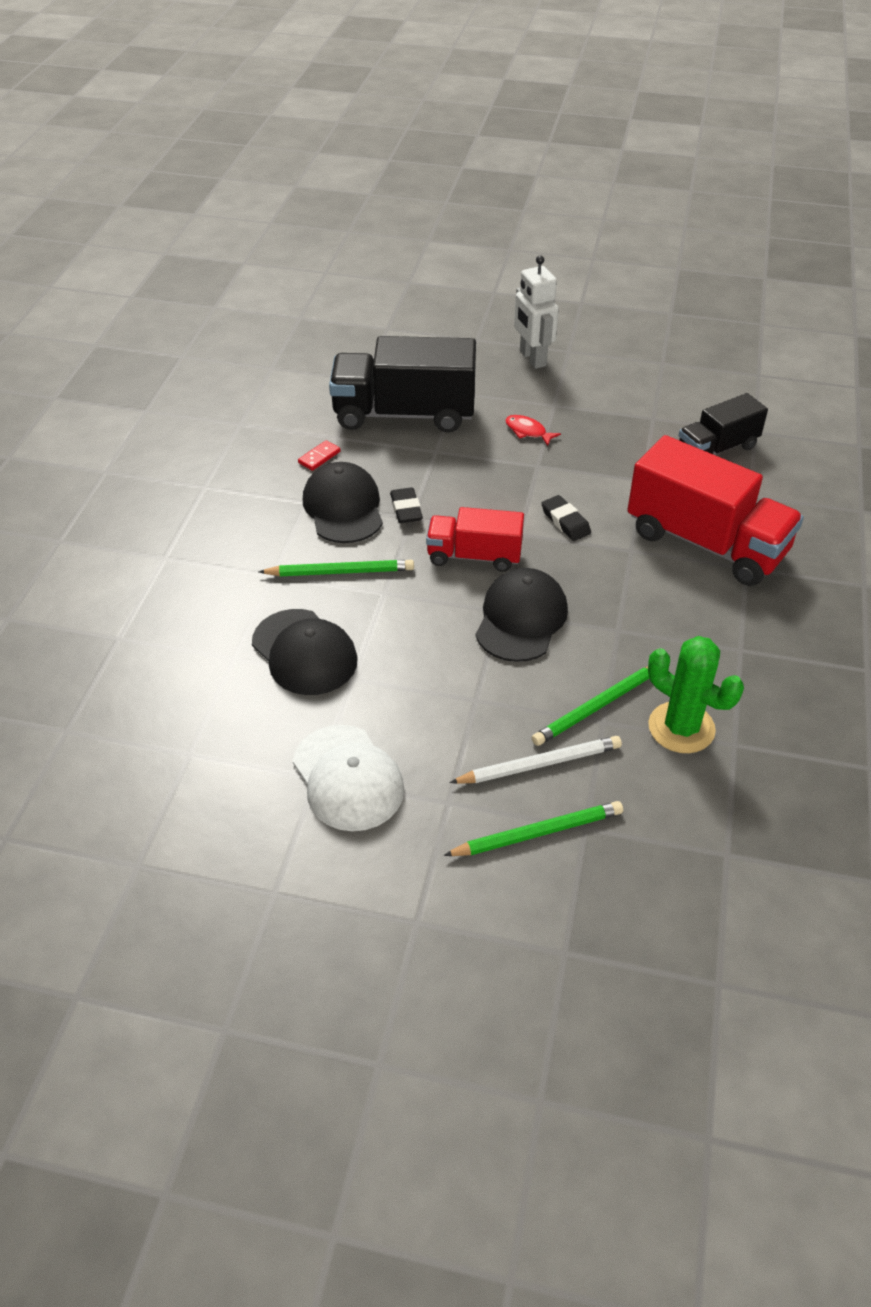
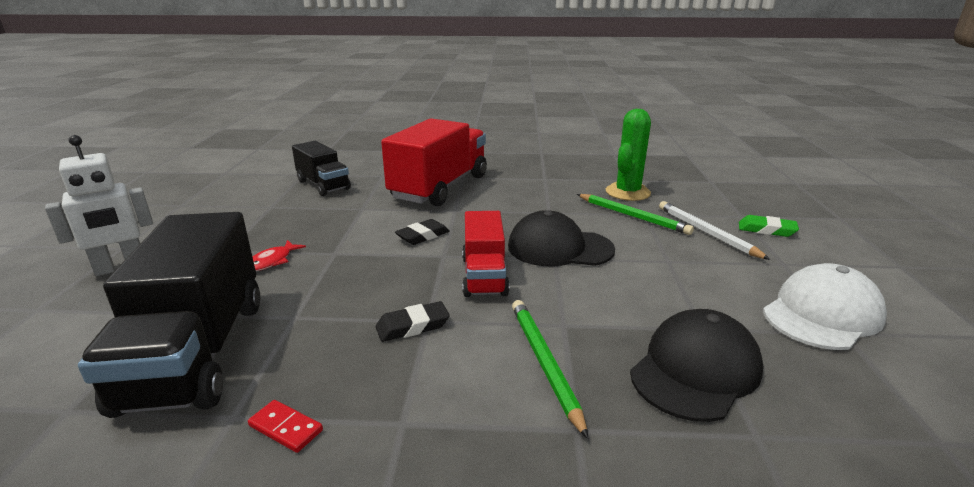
camera: 100 degrees left, 20 degrees down
(343, 508) = (414, 380): black cap -> none
(537, 833) = (766, 230): green pencil -> green eraser

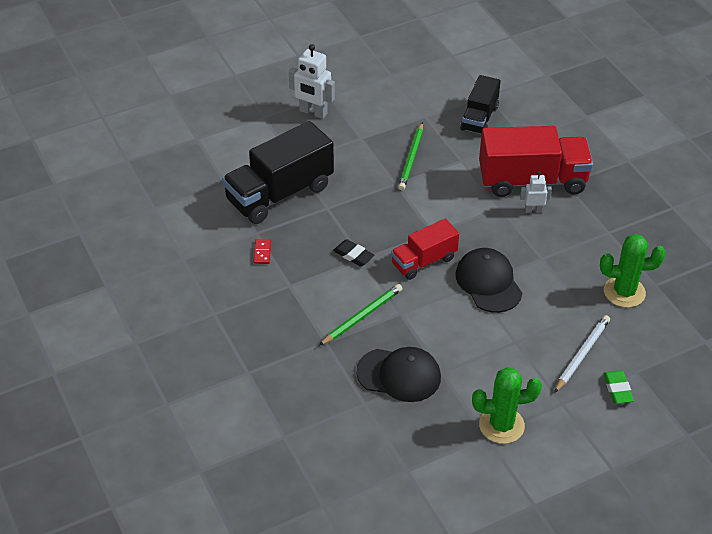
camera: 60 degrees right, 20 degrees up
(272, 261) = (365, 164): red fish -> none
(423, 236) = (448, 211): black eraser -> none
(479, 197) = (533, 210): none -> white robot
(632, 216) = (575, 306): green pencil -> green pencil (411, 158)
(822, 314) = (501, 425): white cap -> green cactus

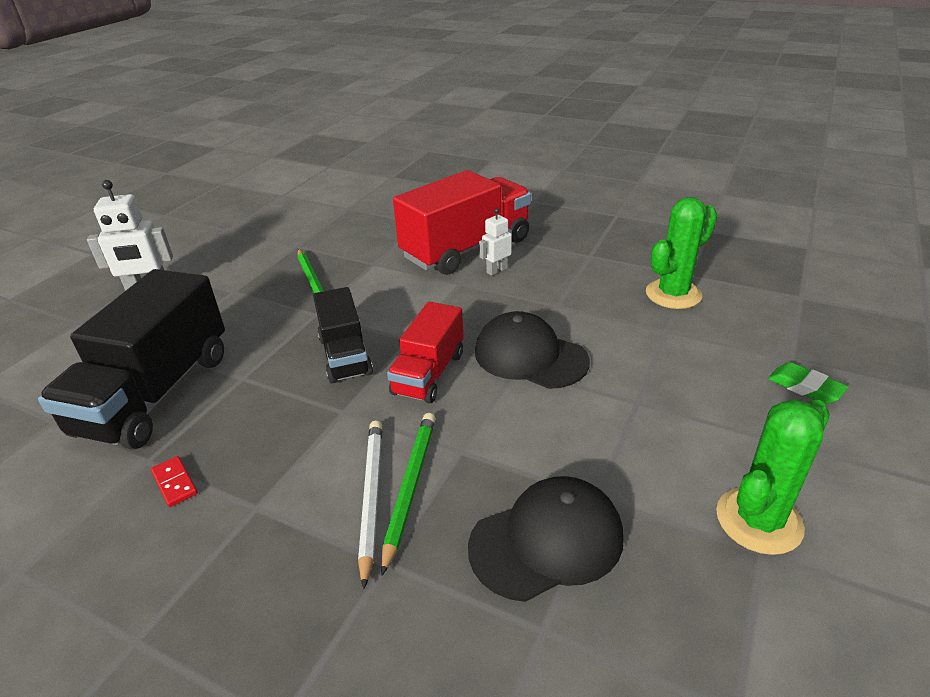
camera: 35 degrees left, 10 degrees down
(353, 255) = (327, 414): black eraser -> none
(479, 118) = (358, 226): black truck -> black truck (345, 356)
(582, 355) = (721, 373): white pencil -> white pencil (371, 497)

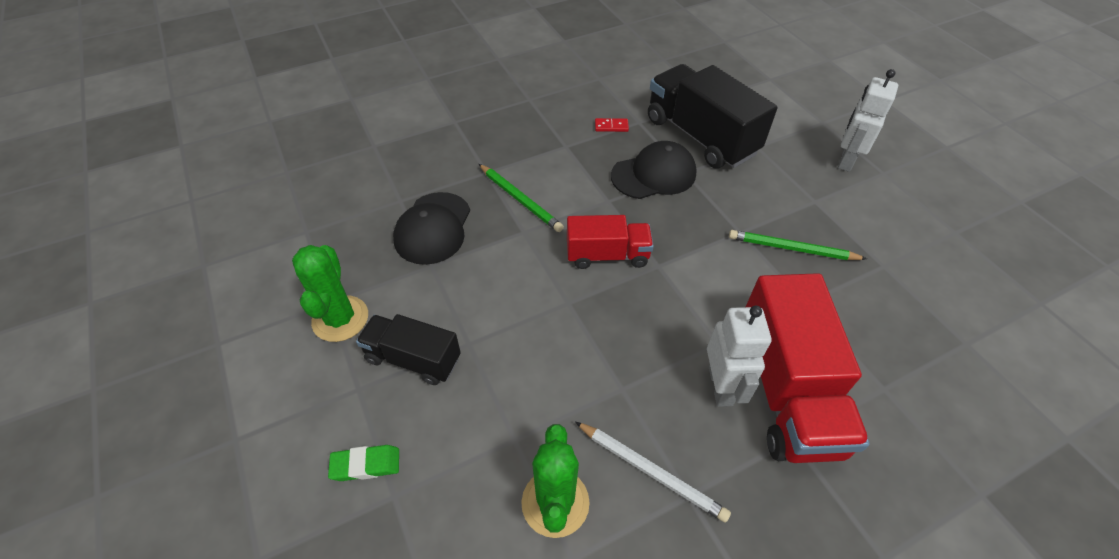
camera: 125 degrees right, 15 degrees up
(345, 356) = (667, 225): black truck -> black truck (413, 359)
(371, 497) = (529, 184): white pencil -> white pencil (650, 471)
(429, 373) = (607, 255): red truck -> red truck turned 120 degrees clockwise
(496, 270) = (721, 386): white robot -> white robot, size x1.73
(530, 356) = (572, 320): black cap -> black cap (654, 174)

